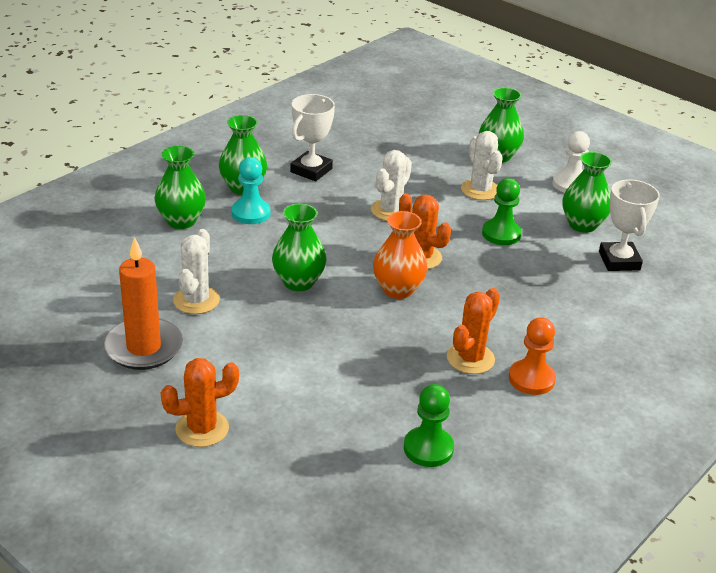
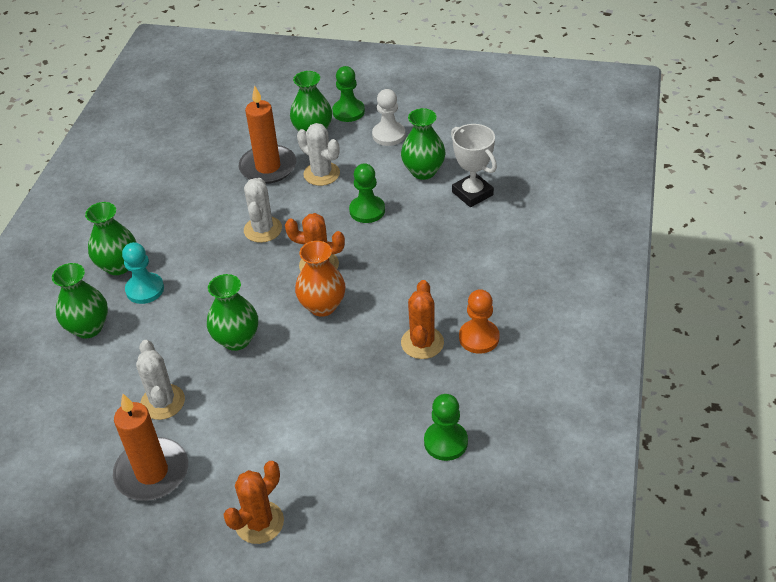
camera: 25 degrees left, 10 degrees up
(311, 170) = (166, 219): white trophy -> none
(434, 167) = (268, 167): none -> orange candle
(545, 153) = (348, 111): none -> green pawn

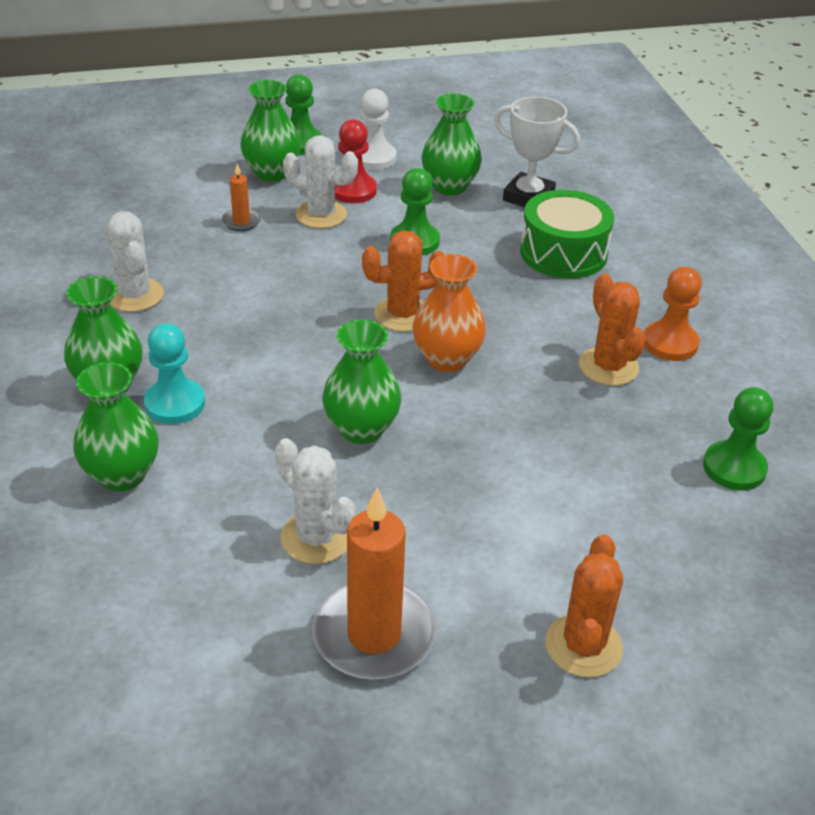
camera: 30 degrees left, 5 degrees down
(263, 229) = (292, 292): white cactus -> white cactus (135, 295)
(268, 167) = (241, 222): orange candle -> orange candle, size x0.47
(356, 159) = (353, 190): none -> red pawn
(461, 246) = (563, 253): none -> green drum

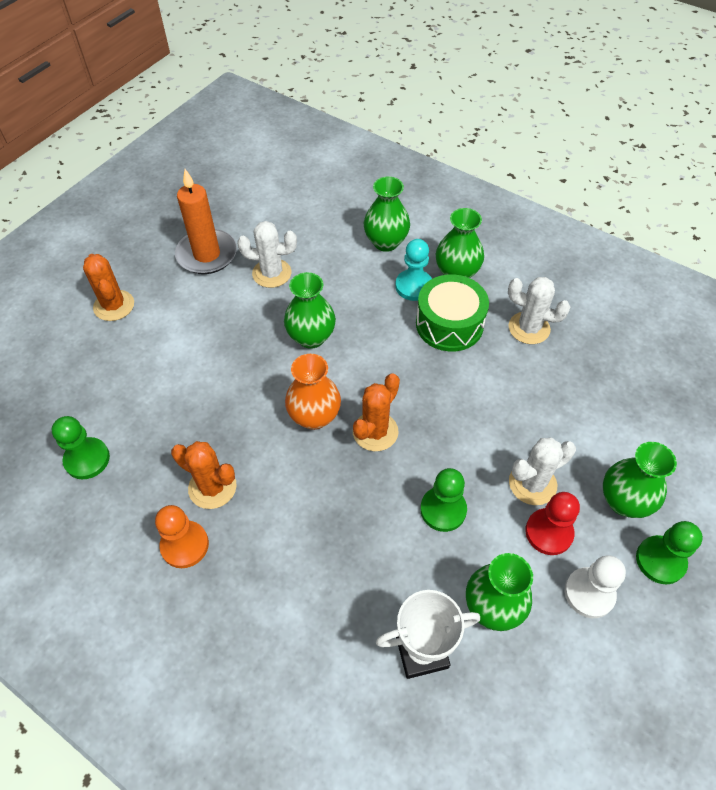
camera: 140 degrees right, 15 degrees up
(241, 222) = (566, 432): orange candle -> none
(563, 253) = (331, 591): green drum -> green drum (449, 324)

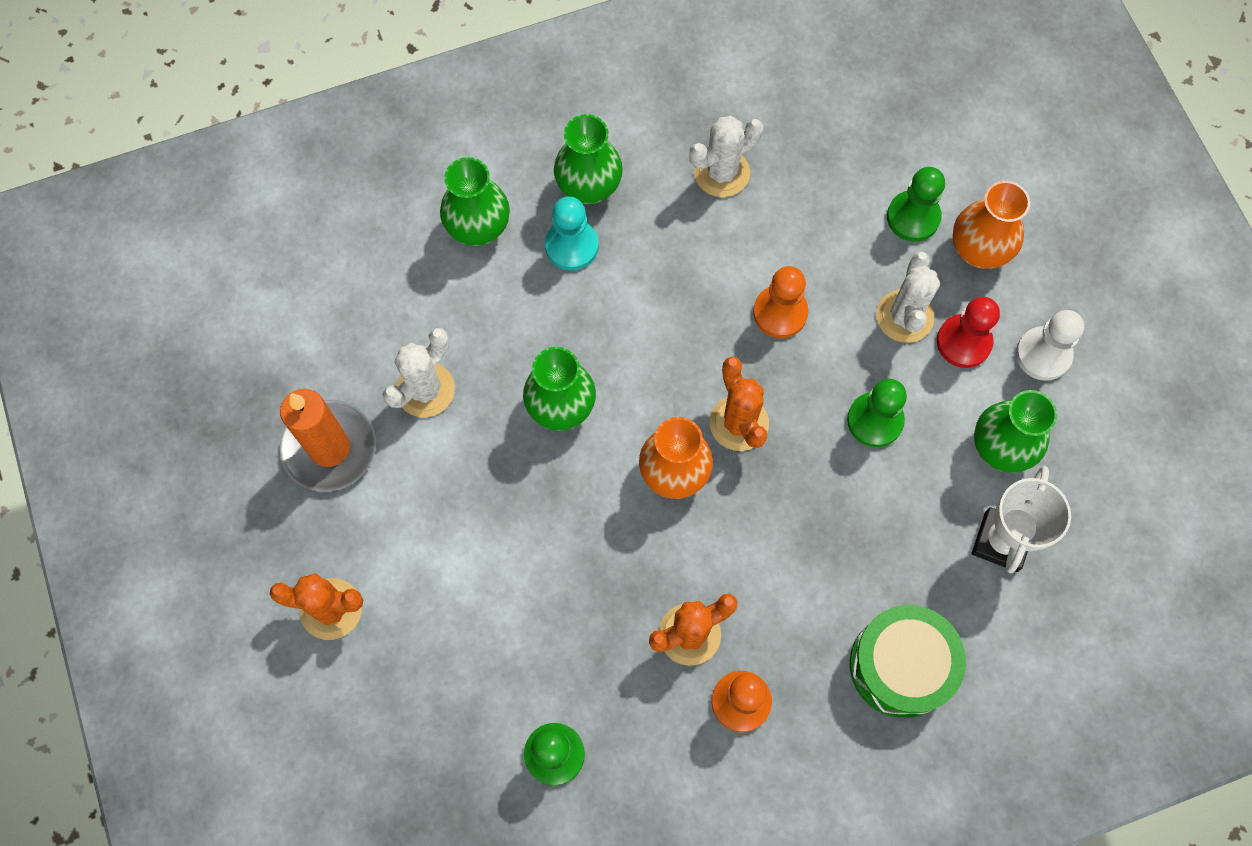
camera: 55 degrees left, 15 degrees up
(449, 324) = (655, 248): green drum -> green drum (901, 666)
(468, 411) = (780, 313): none -> orange pawn
(624, 501) = (978, 250): green vase -> orange vase
(660, 560) = (1054, 269): green pawn -> green pawn (913, 217)

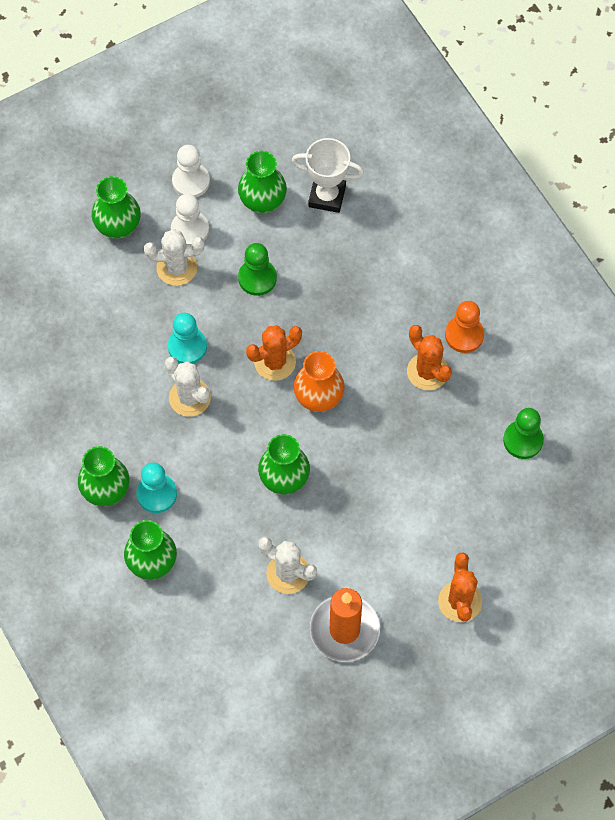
camera: 100 degrees left, 5 degrees down
(722, 173) = (80, 400): white cactus -> white cactus (189, 397)
(780, 313) = (187, 346): orange pawn -> turquoise pawn
(901, 666) = (420, 246): green drum -> none
(913, 217) = (98, 270): green pawn -> none
(963, 342) = (190, 230): red pawn -> white pawn
(978, 250) = (118, 226): orange vase -> green vase

